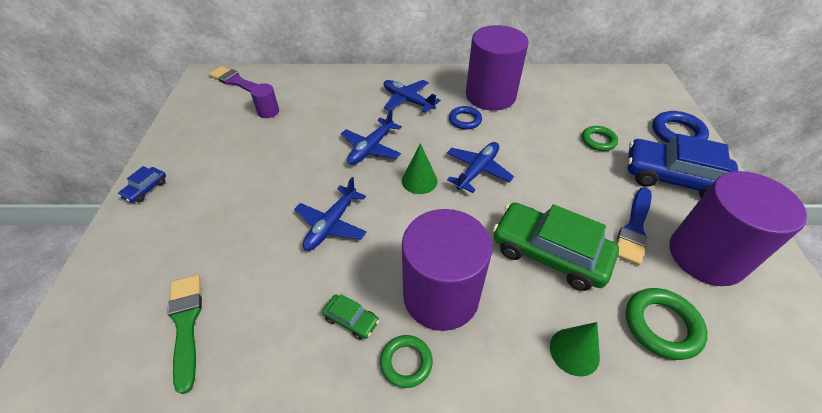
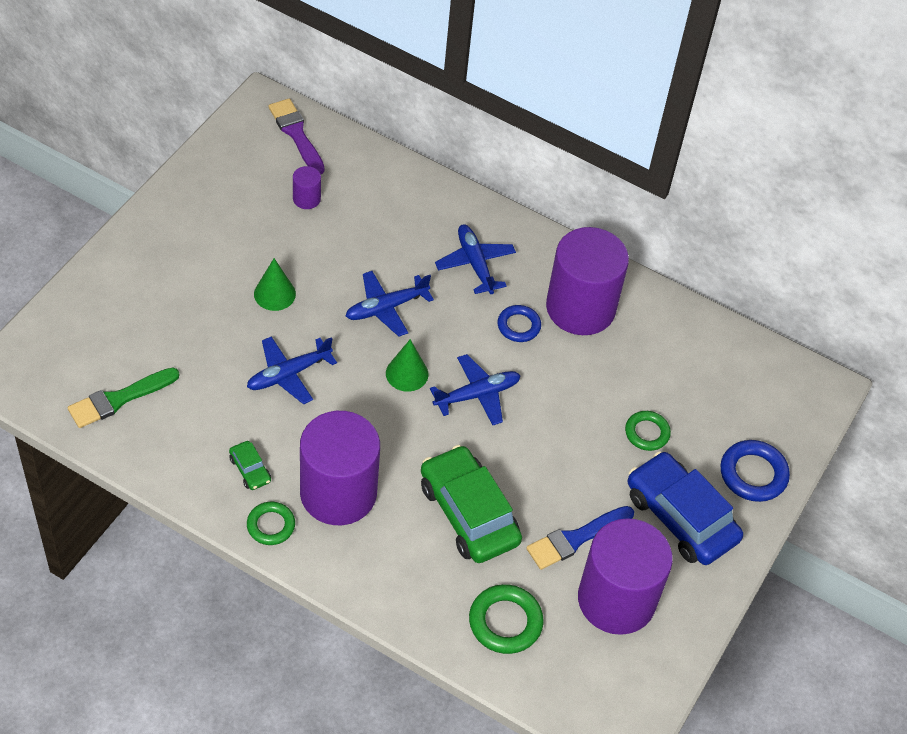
camera: 25 degrees right, 5 degrees up
(146, 189) = (138, 241): blue car -> none
(186, 324) = (119, 399): green brush -> green brush turned 135 degrees counterclockwise
(574, 351) = (411, 595): green cone -> green cone (274, 294)

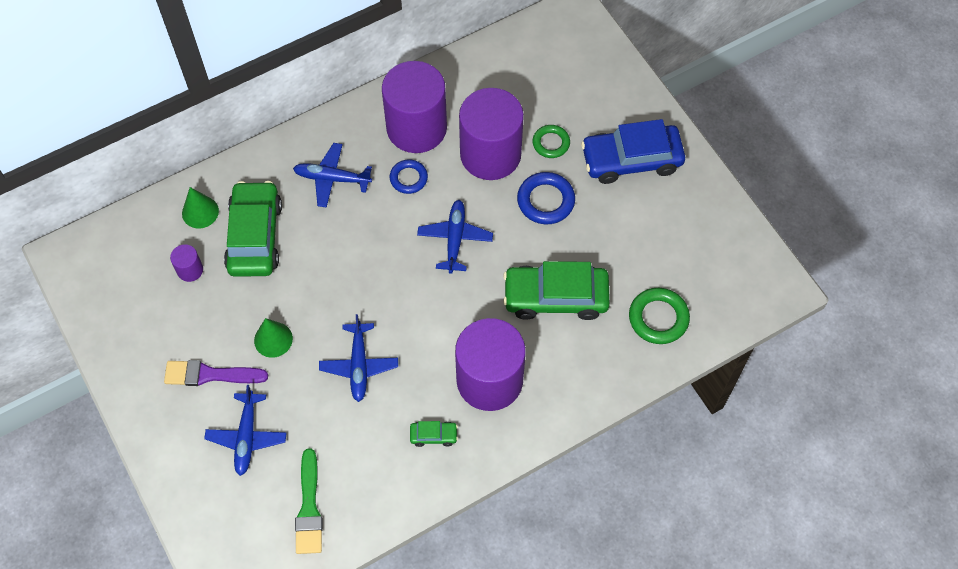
camera: 55 degrees left, 10 degrees up
(271, 525) = (493, 443): green ring -> none
(296, 134) = (115, 246): purple brush -> purple brush (210, 375)
(373, 231) = (255, 236): none -> green car
(386, 308) = (336, 263): blue plane -> blue plane (247, 437)
(407, 373) = (407, 278): green cone -> green cone (200, 212)
(576, 539) = (614, 236): blue brush -> none
(616, 599) = (676, 236): purple cylinder -> purple cylinder (490, 154)
(753, 474) = (621, 95): blue ring -> blue ring (545, 201)

